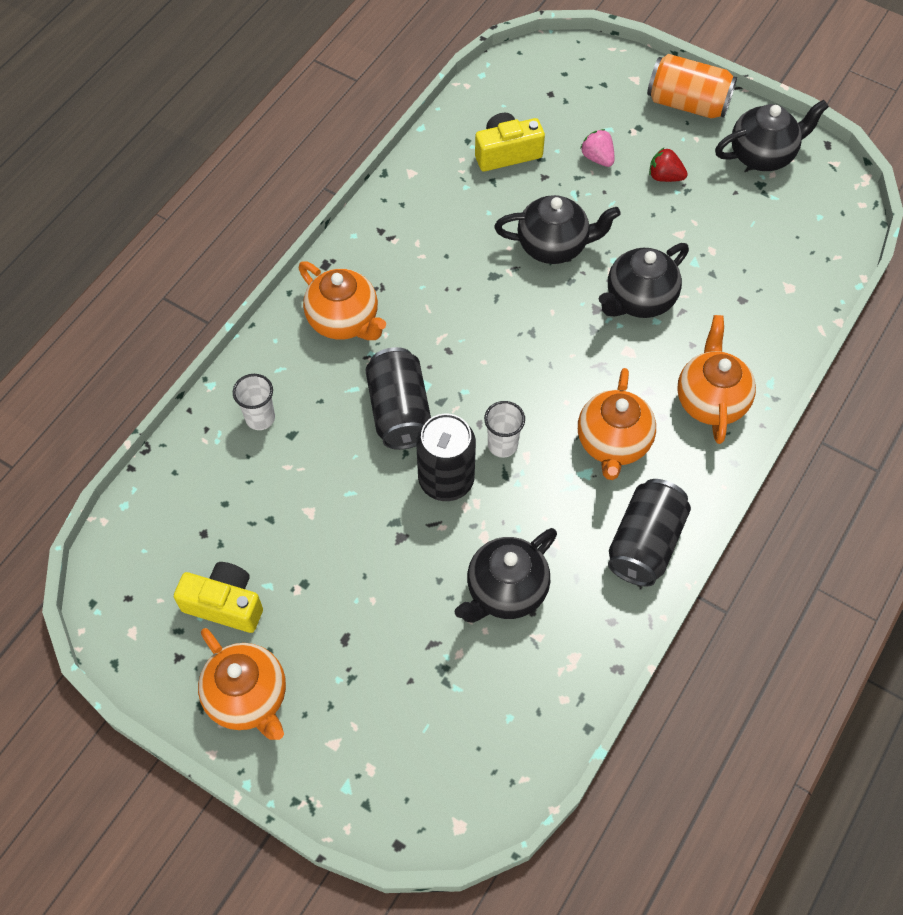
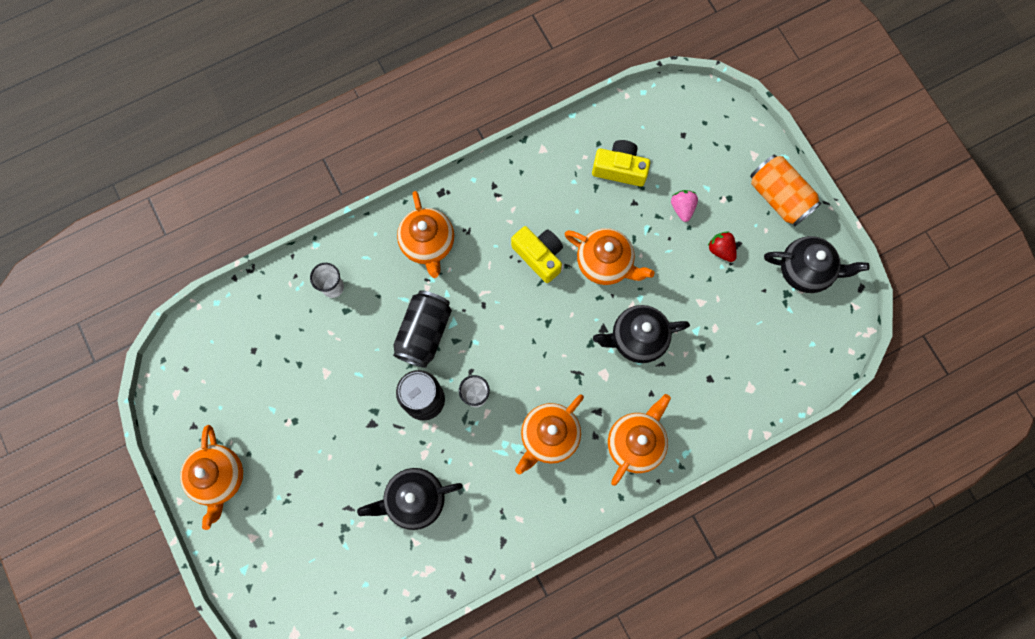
camera: 30 degrees right, 15 degrees up
(225, 604) = (239, 407): yellow camera -> yellow camera (539, 256)
(554, 246) = (605, 263): black teapot -> orange teapot
(645, 543) = (523, 519): black can -> none

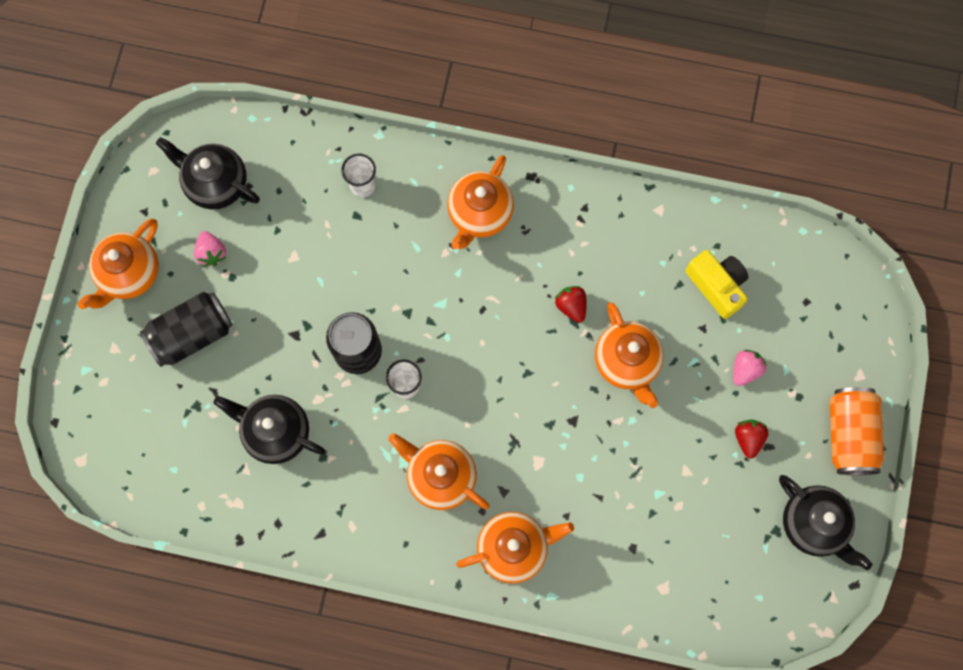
camera: 40 degrees right, 0 degrees up
(266, 416) = (211, 253): none -> pink strawberry
(424, 333) = (408, 291): black can -> black can (192, 334)
(539, 256) = (571, 306): yellow camera -> red strawberry
(549, 436) = (440, 476): orange teapot -> orange teapot turned 45 degrees clockwise
(637, 338) = (597, 455): black teapot -> black teapot (216, 184)

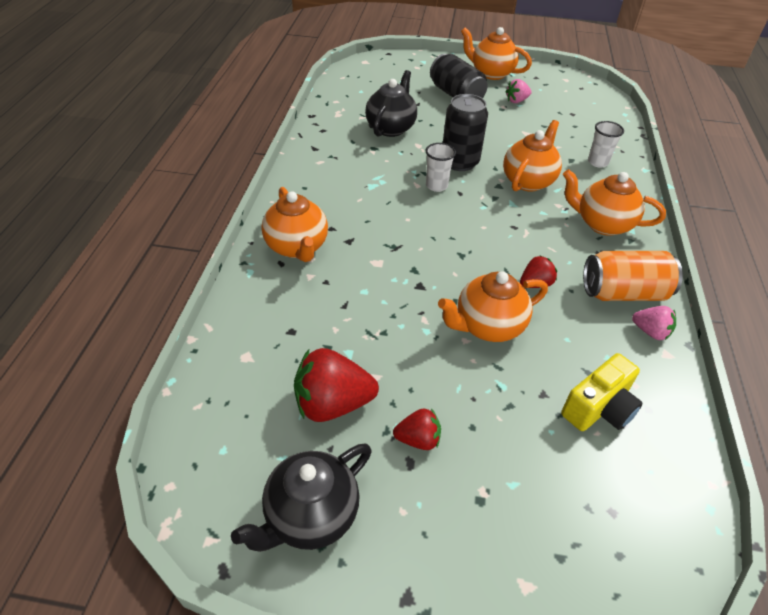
camera: 85 degrees right, 30 degrees down
(216, 184) = (568, 101): black teapot -> none
(440, 476) = (361, 204): orange teapot -> orange teapot (528, 181)
(714, 508) = (332, 404): none -> red strawberry
(745, 370) = (503, 437): pink strawberry -> pink strawberry (650, 332)
(849, 434) = (437, 568): orange can -> orange can (623, 293)

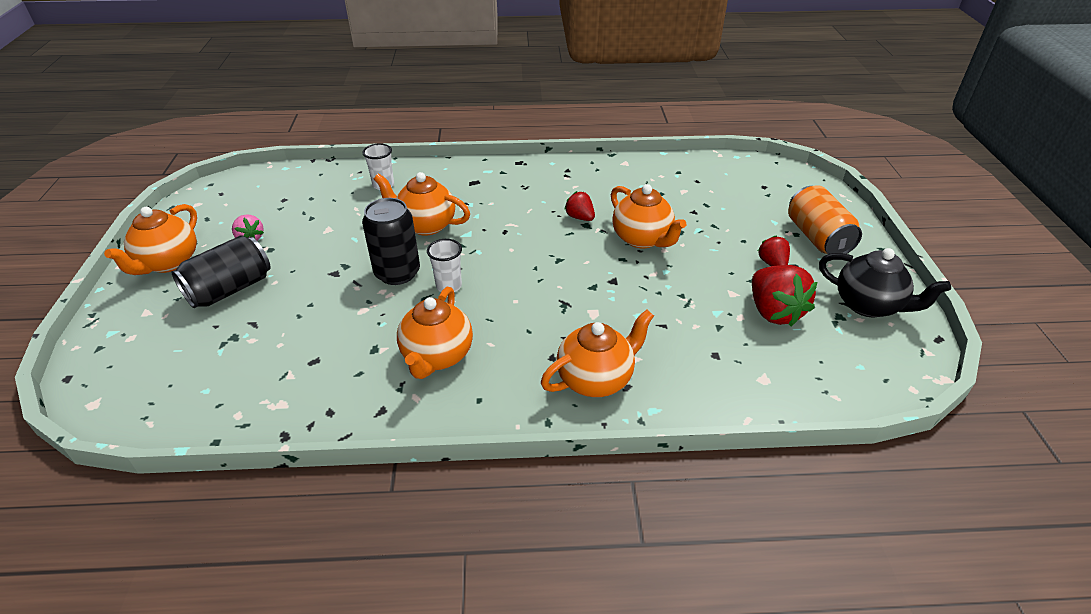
camera: 100 degrees left, 5 degrees down
(391, 128) = (321, 340): black teapot -> none
(599, 408) = (690, 189): yellow camera -> none
(602, 224) = (484, 184): orange teapot -> orange teapot (437, 356)
(623, 293) = (570, 177): orange can -> orange can (817, 237)
(650, 332) = (607, 168): pink strawberry -> none

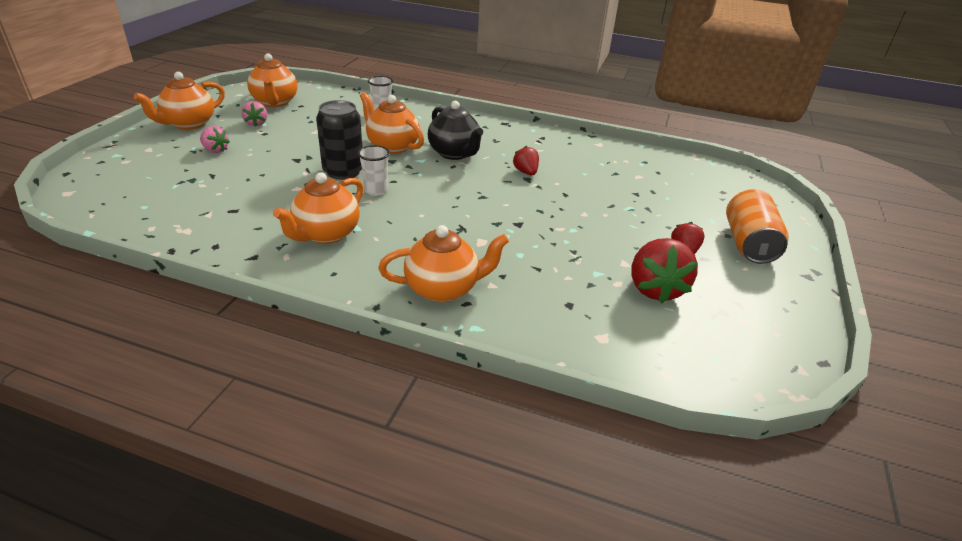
camera: 20 degrees right, 5 degrees down
(230, 289) = (215, 150): black can -> pink strawberry
(642, 239) = (570, 201): orange teapot -> orange teapot (275, 102)
(868, 305) = (763, 312): black teapot -> black teapot (455, 153)

